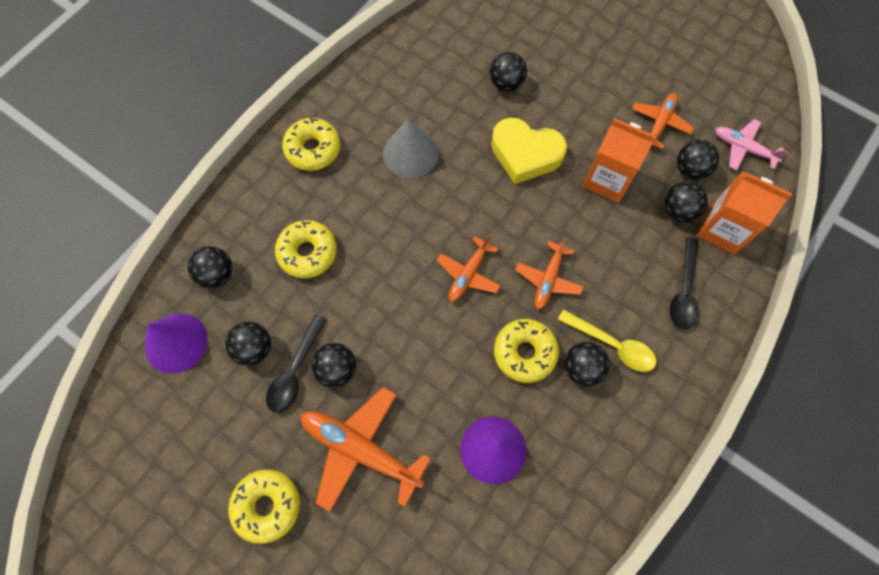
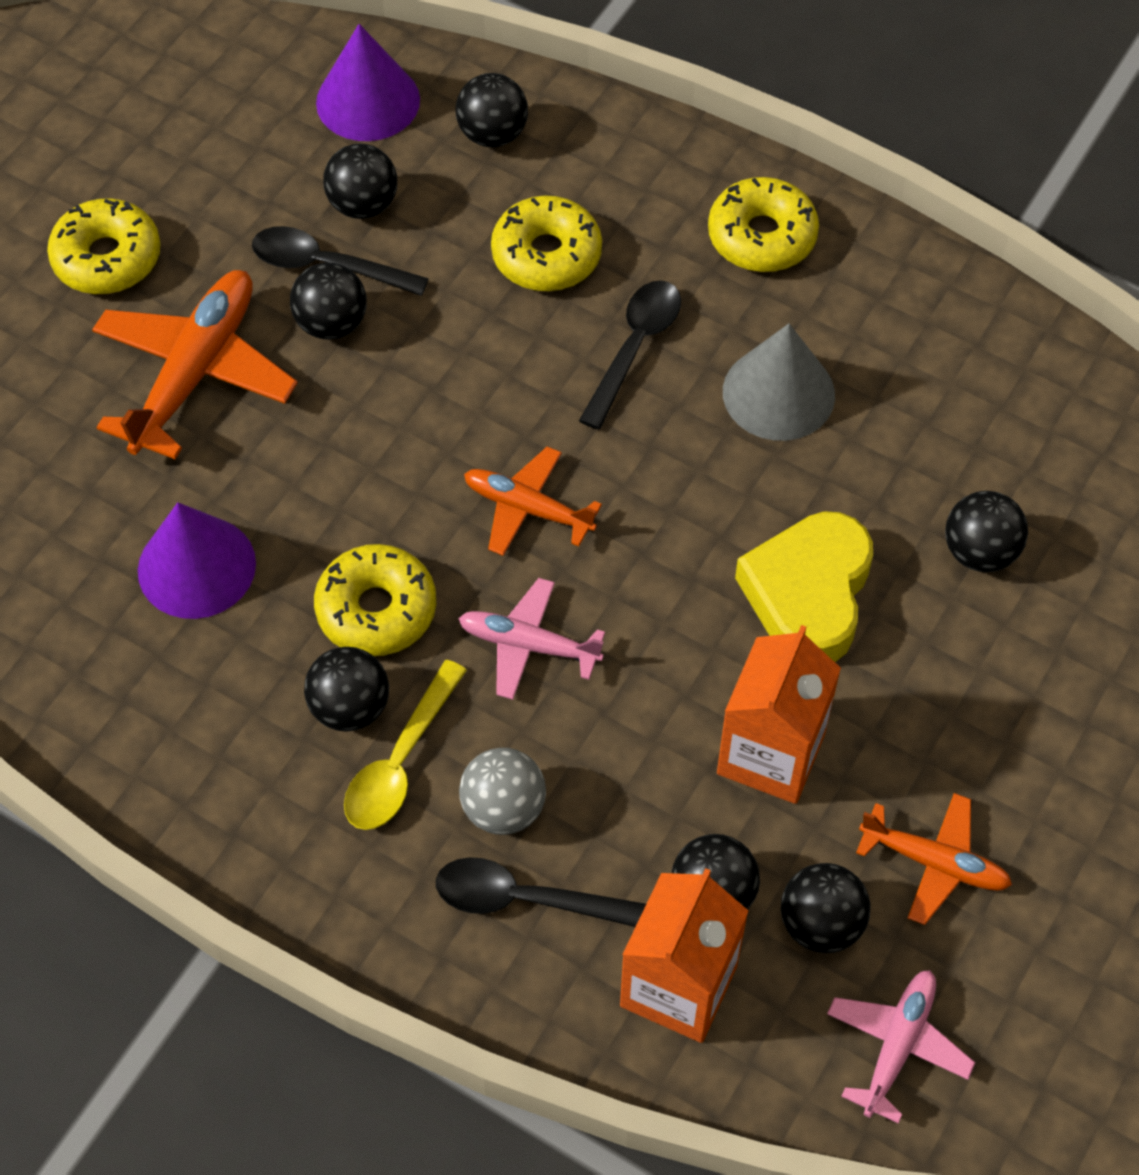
camera: 85 degrees right, 10 degrees down
(375, 215) = (634, 348): none -> black spoon
(548, 279) = (528, 645): orange plane -> pink plane
(637, 297) = (503, 808): none -> grey ball

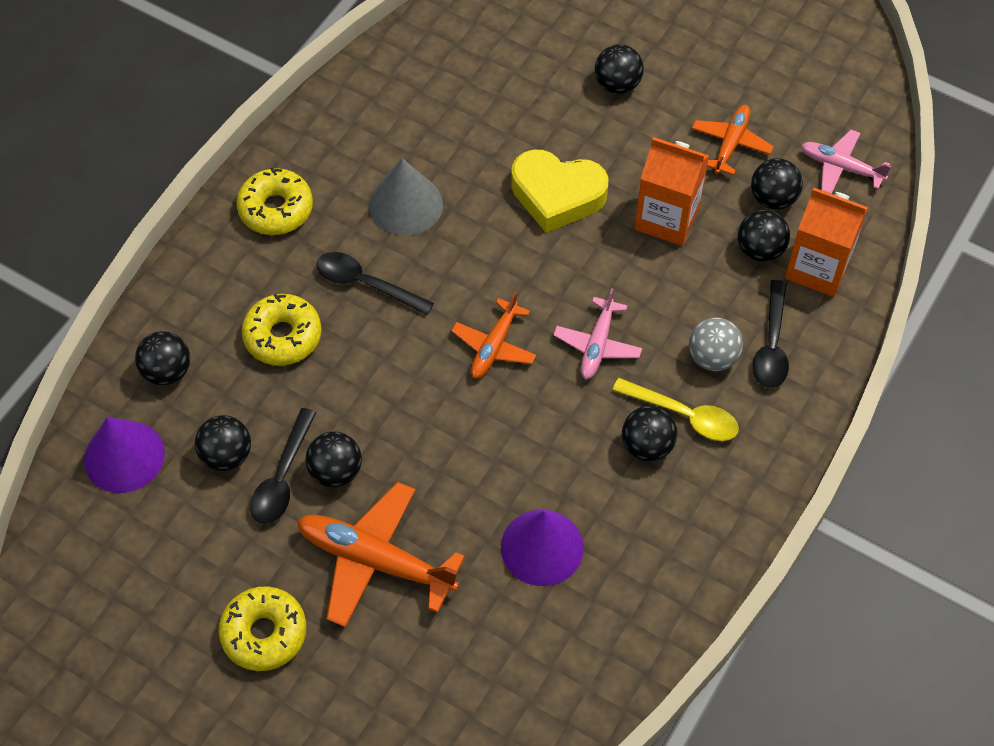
camera: 90 degrees left, 0 degrees up
(376, 610) = (573, 433): yellow donut -> none
(979, 552) = (525, 108): black ball -> black ball (617, 84)

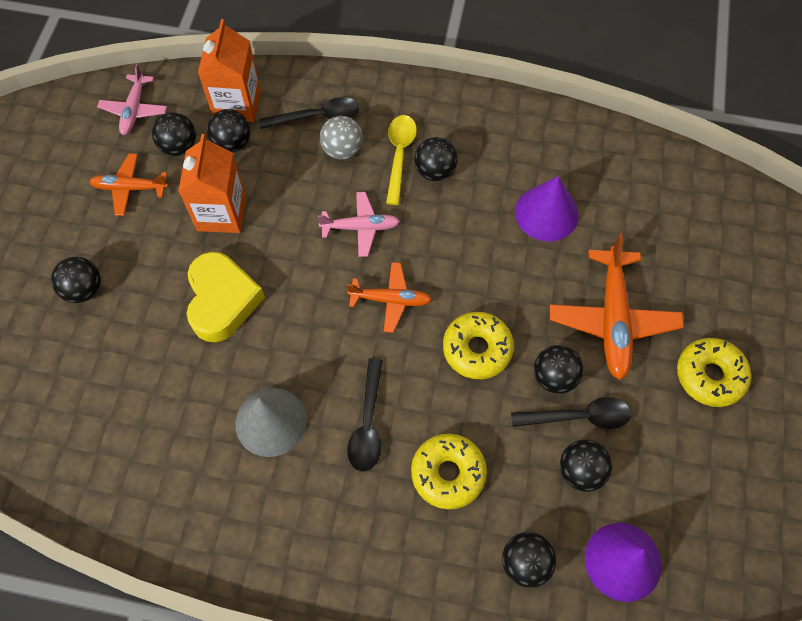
camera: 110 degrees left, 5 degrees up
(276, 209) = (313, 540): yellow donut -> yellow donut (477, 349)

